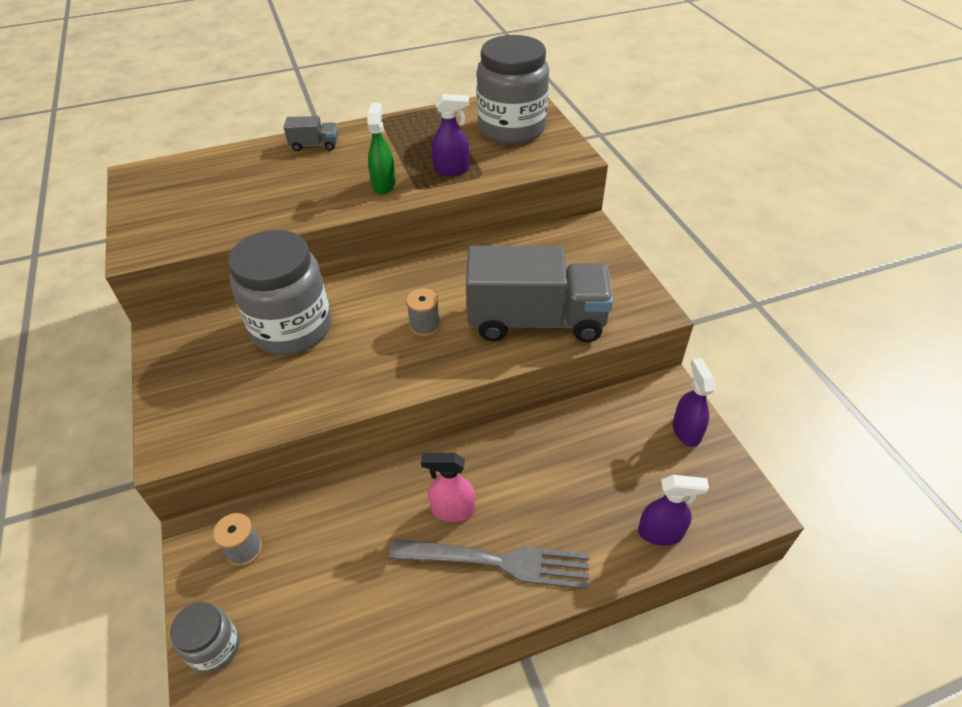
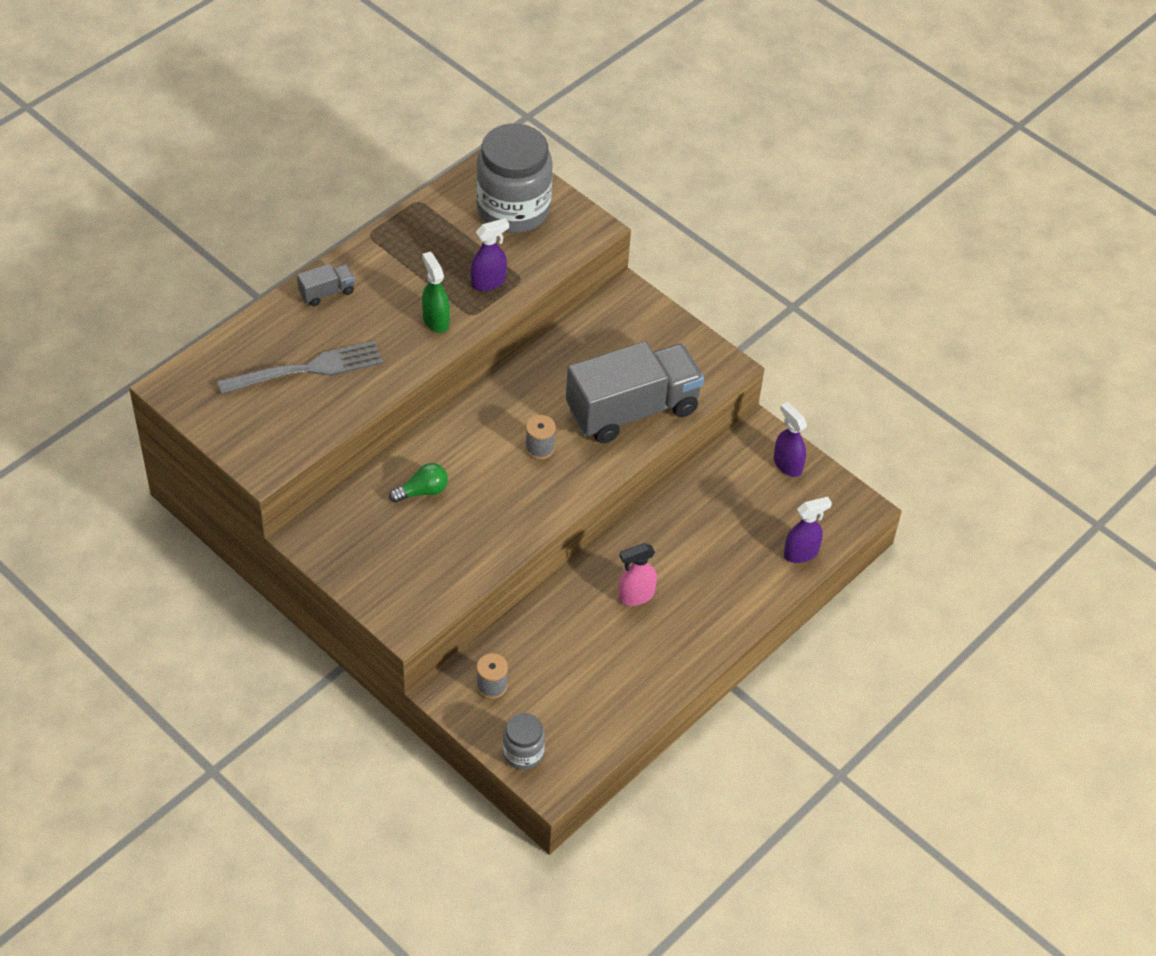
camera: 30 degrees left, 5 degrees up
(292, 328) = (422, 491): grey jar -> green light bulb
(498, 562) = (693, 619): grey fork -> grey fork (307, 369)

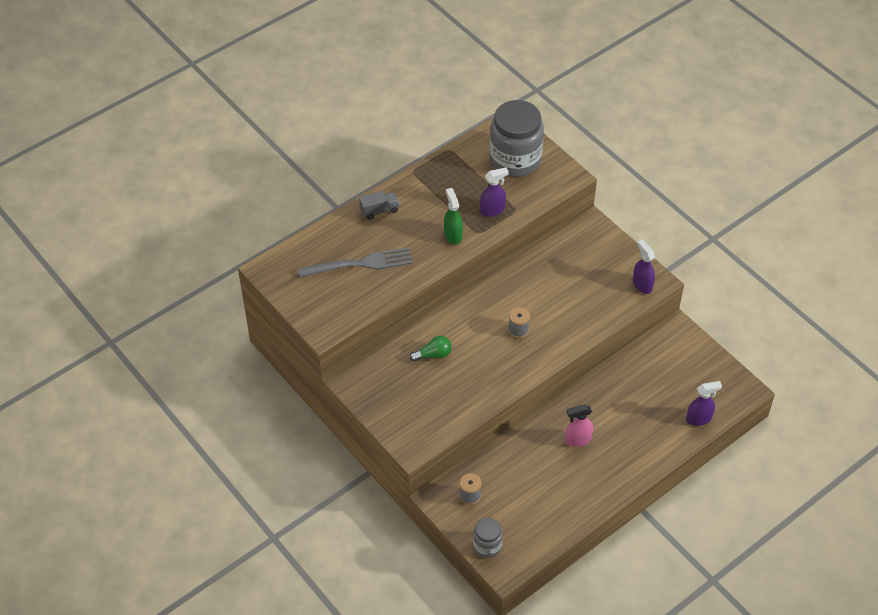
camera: 10 degrees right, 0 degrees up
(632, 410) = (586, 308): grey truck -> none
(787, 464) = (695, 354): purple spray bottle -> purple spray bottle (642, 285)

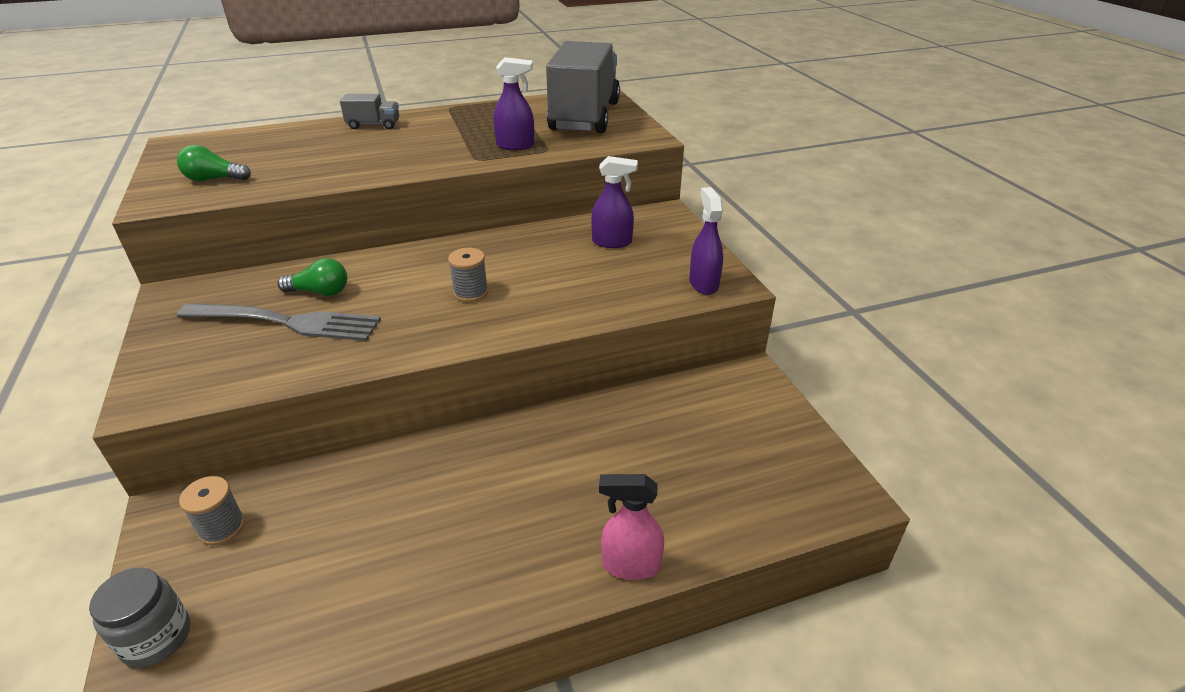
camera: 20 degrees right, 15 degrees down
(335, 300) = (214, 179): none -> green light bulb
(360, 264) = (292, 157): grey fork -> grey fork (286, 322)
(453, 235) = (440, 155): green spray bottle -> none
(515, 159) = (584, 116): grey jar -> grey truck
(577, 440) = (483, 490): pink spray bottle -> pink spray bottle (630, 565)
(699, 419) = (734, 520): purple spray bottle -> purple spray bottle (612, 242)

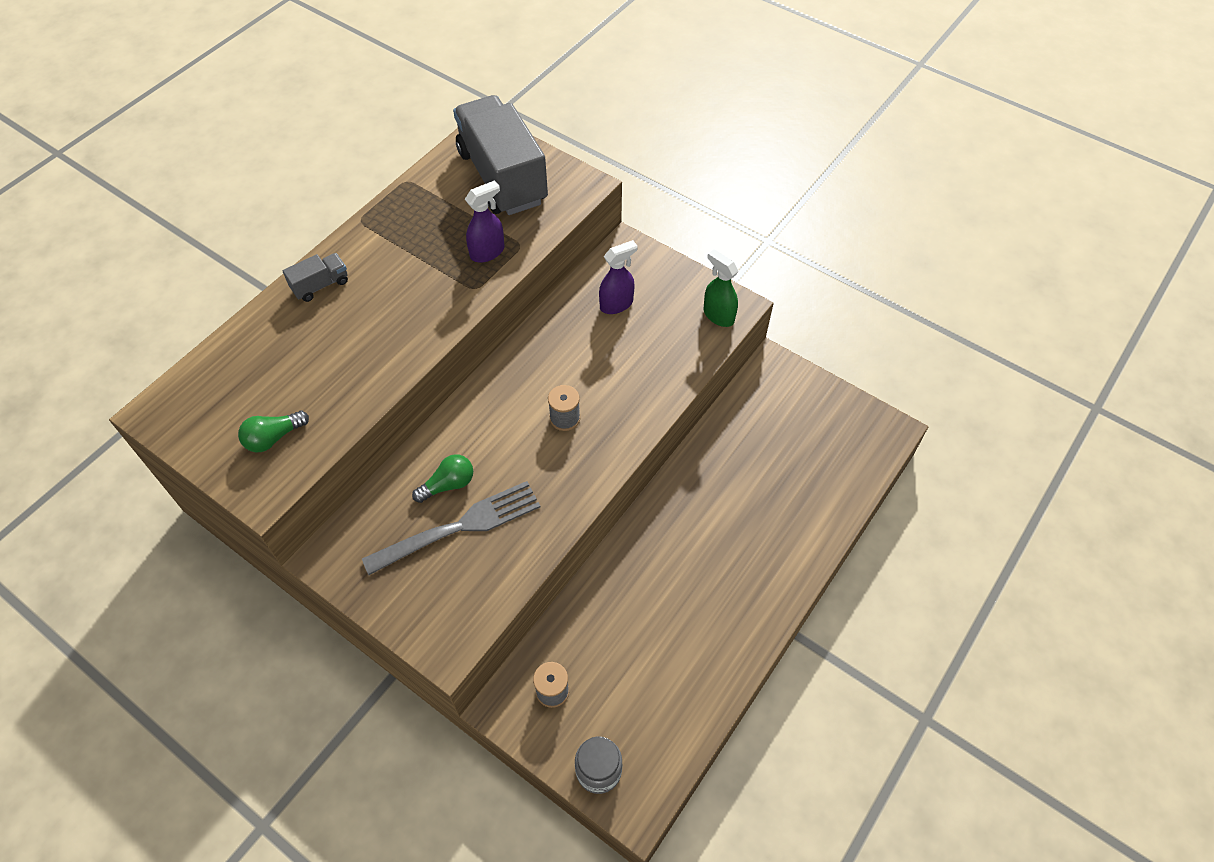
camera: 35 degrees left, 20 degrees up
(630, 565) = (811, 551): pink spray bottle -> none
(703, 283) = (718, 315): purple spray bottle -> green spray bottle

